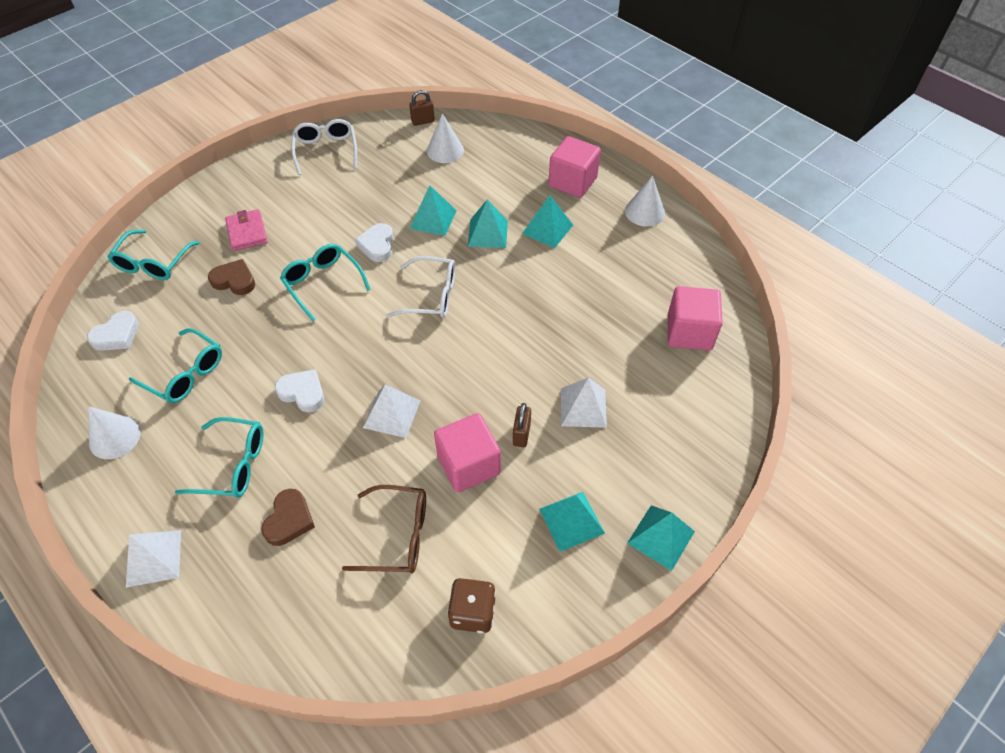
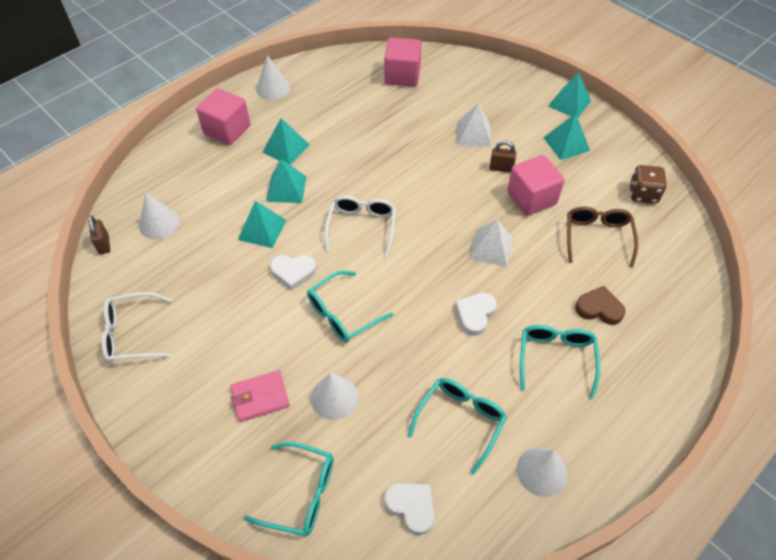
camera: 90 degrees left, 0 degrees up
(154, 558) = (653, 404): white pyramid -> none
(234, 280) = (334, 397): brown heart -> white cone

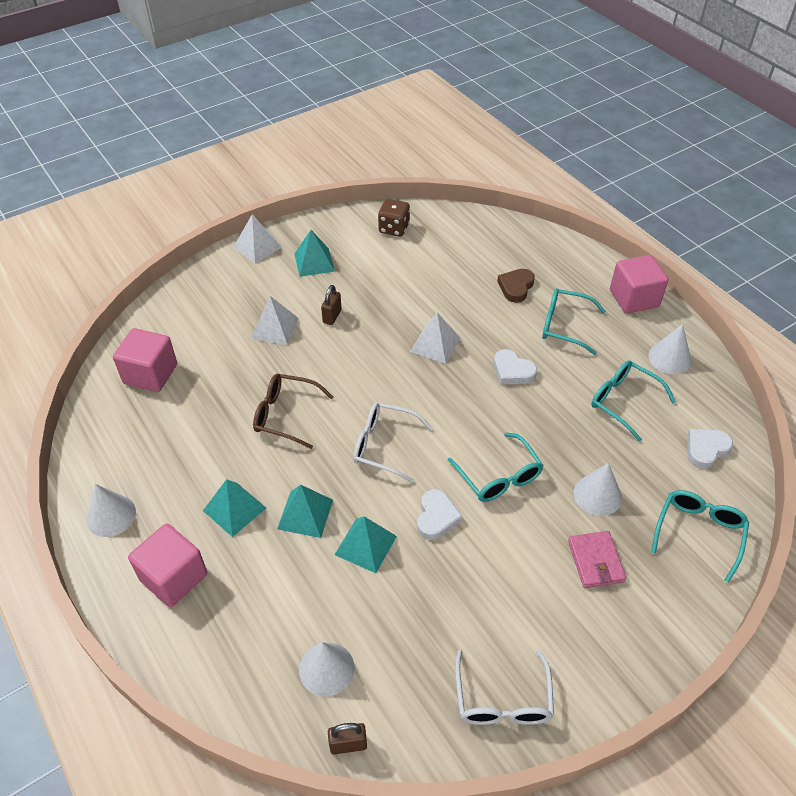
camera: 80 degrees left, 5 degrees down
(531, 198) = (379, 302): pink cube -> pink cube (634, 298)
(569, 103) = (257, 247): turquoise pyramid -> white pyramid
(597, 237) = (437, 269): brown glasses -> brown glasses (285, 415)

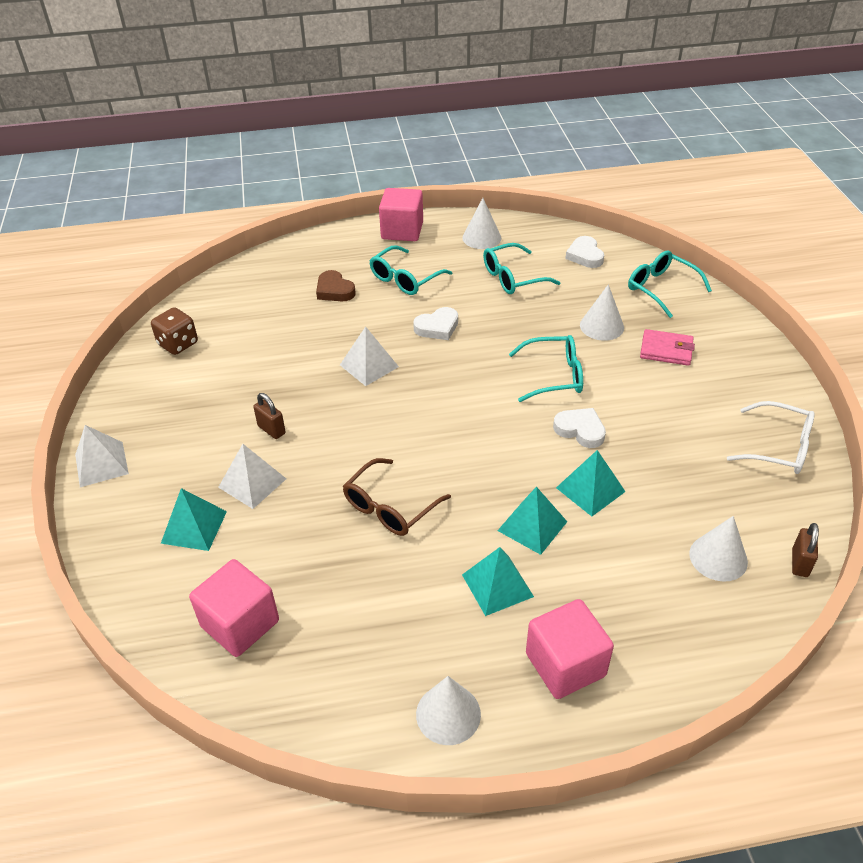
camera: 65 degrees left, 5 degrees down
(314, 262) = (173, 421): turquoise pyramid -> turquoise pyramid (194, 527)
(384, 445) = (476, 441): white glasses -> none

